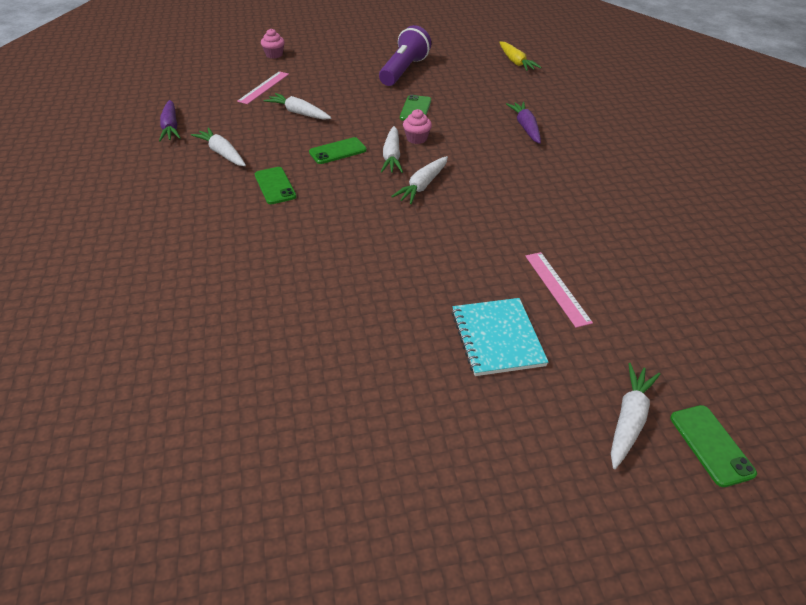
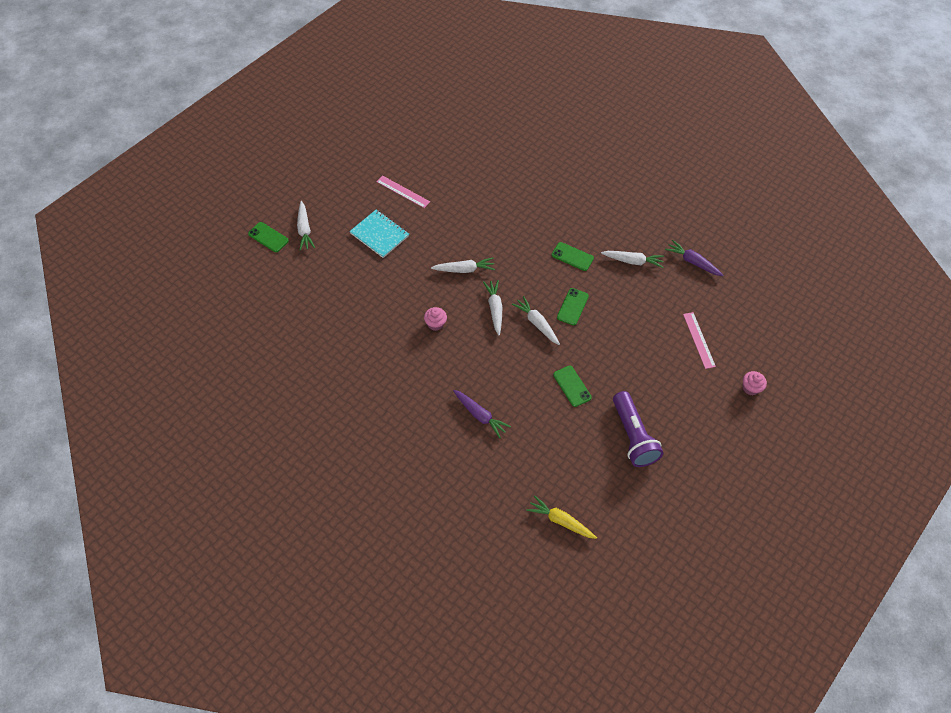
camera: 140 degrees right, 15 degrees up
(299, 113) = (640, 327): white carrot -> white carrot (464, 269)
(416, 138) = (539, 352): pink cupcake -> pink cupcake (435, 324)
(557, 288) = (370, 279): pink ruler -> pink ruler (403, 191)

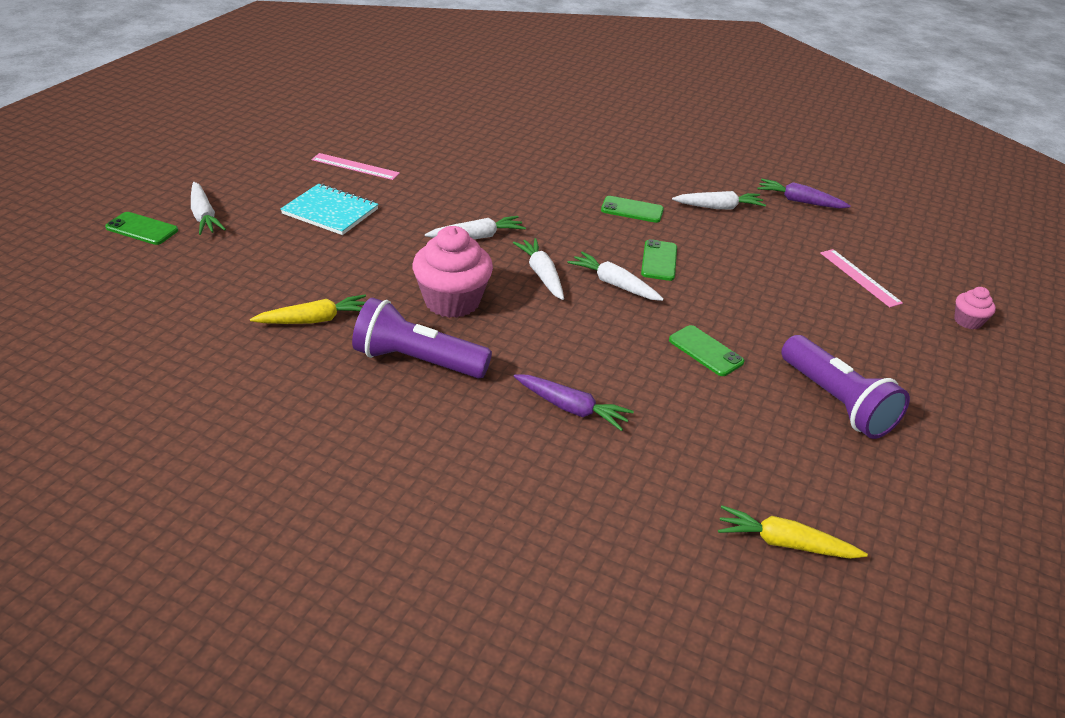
camera: 15 degrees left, 20 degrees down
(355, 327) = (314, 320): none -> yellow carrot
(405, 368) = (417, 361): none -> purple flashlight
(435, 324) = (452, 301): pink cupcake -> pink cupcake, size x2.01

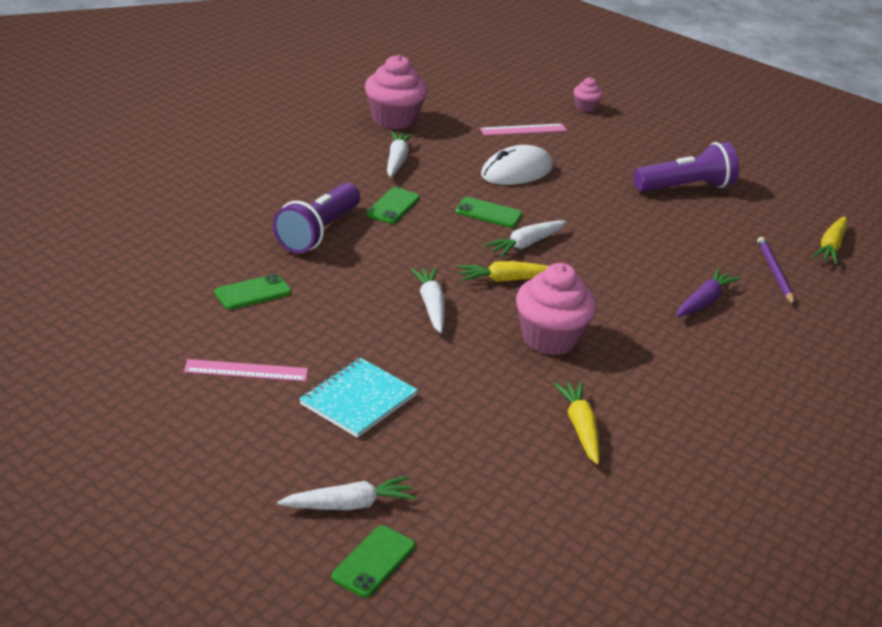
camera: 80 degrees left, 5 degrees down
(355, 166) = (246, 370): pink ruler -> pink ruler turned 60 degrees clockwise
(417, 361) = (645, 371): purple flashlight -> purple flashlight (318, 232)
(542, 275) = (507, 280): white carrot -> yellow carrot
(674, 476) = (774, 273): none -> purple pencil
(705, 351) = (626, 224): green phone -> green phone (253, 292)
(760, 275) = (517, 171): none -> white mouse
(799, 201) = (393, 119): purple carrot -> pink cupcake

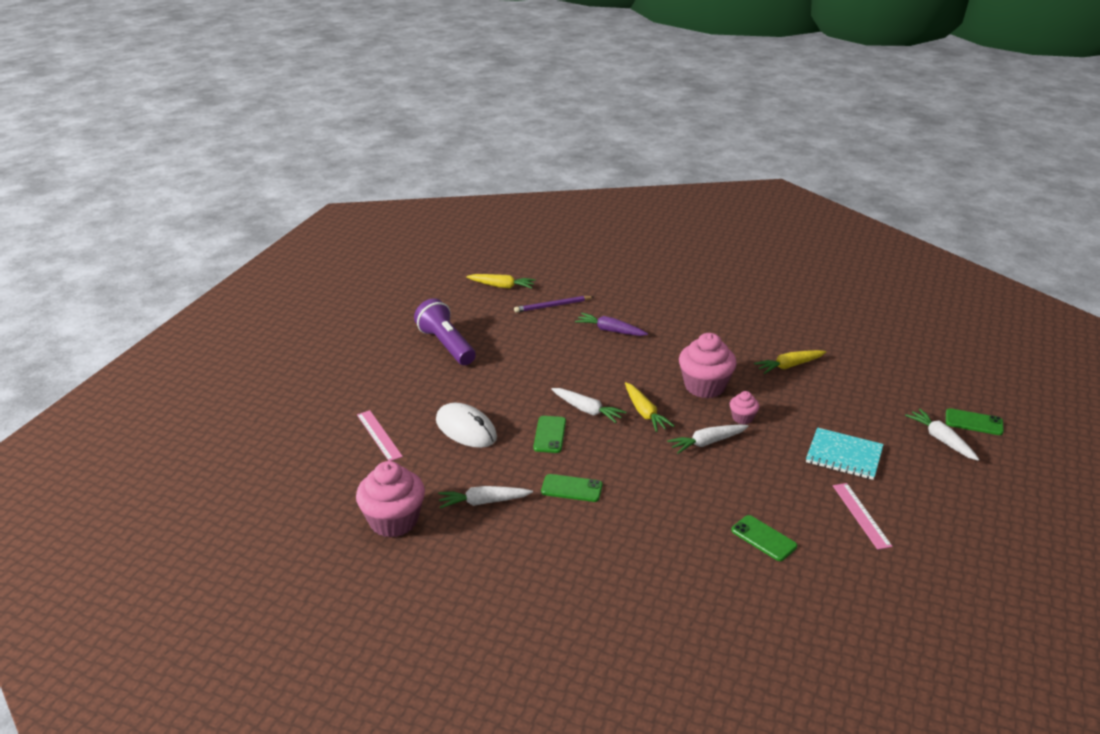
camera: 100 degrees left, 0 degrees up
(318, 232) = (645, 523): purple flashlight -> none
(585, 107) = (313, 405): pink cupcake -> pink cupcake (742, 418)

